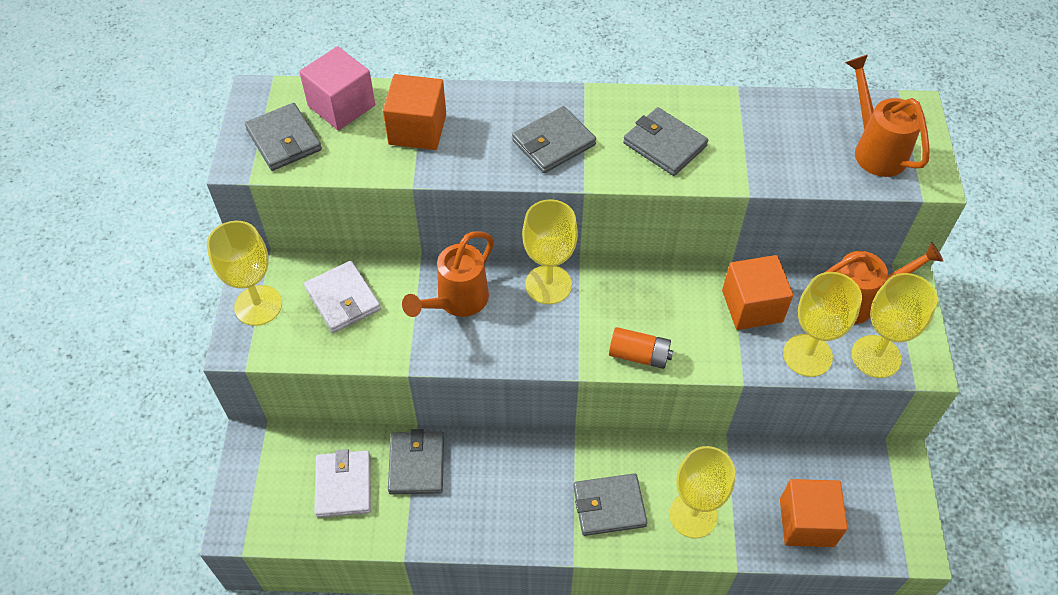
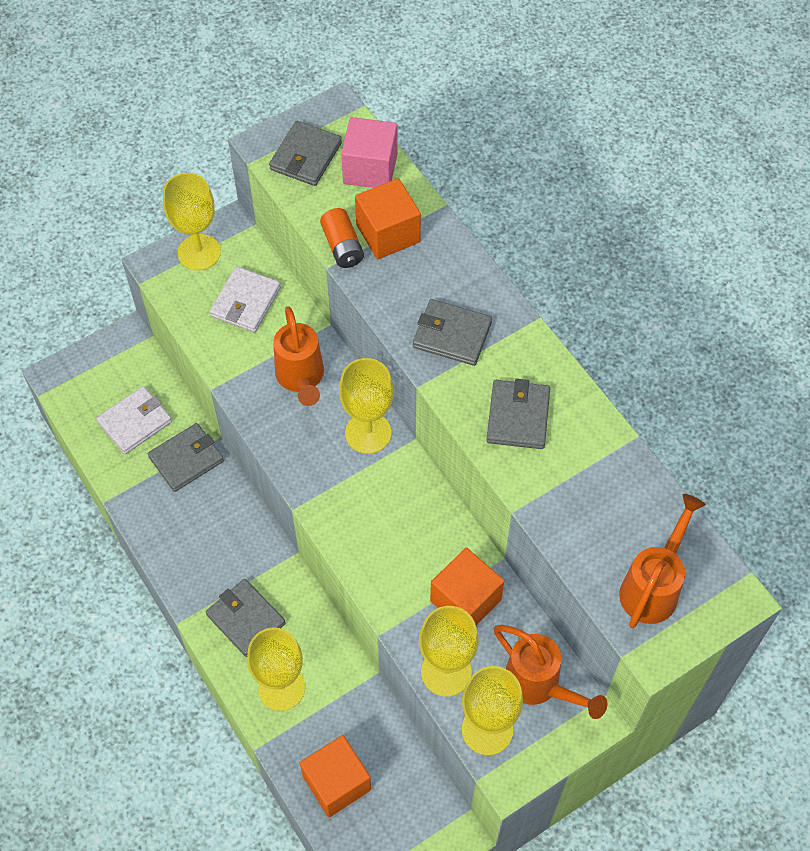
camera: 55 degrees right, 5 degrees up
(456, 302) = (301, 379): orange watering can -> orange watering can turned 105 degrees counterclockwise
(639, 355) = (348, 540): orange battery -> orange battery (342, 246)

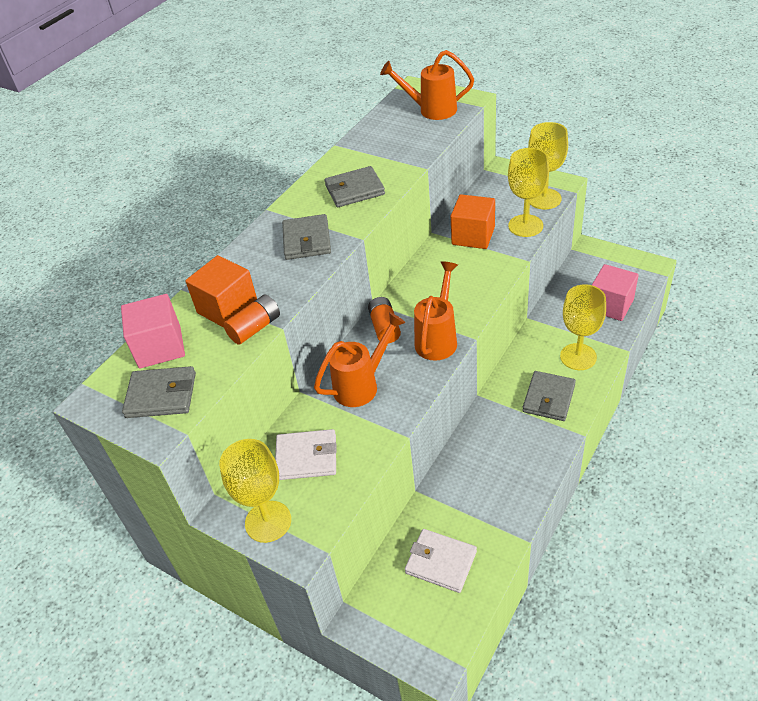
camera: 110 degrees left, 15 degrees down
(186, 459) = (450, 503): grey wallet -> none
(336, 783) = (610, 305): orange cube -> pink cube
(368, 433) = (384, 327): yellow goblet -> orange battery
(540, 685) = (500, 191): orange watering can -> orange watering can (438, 338)

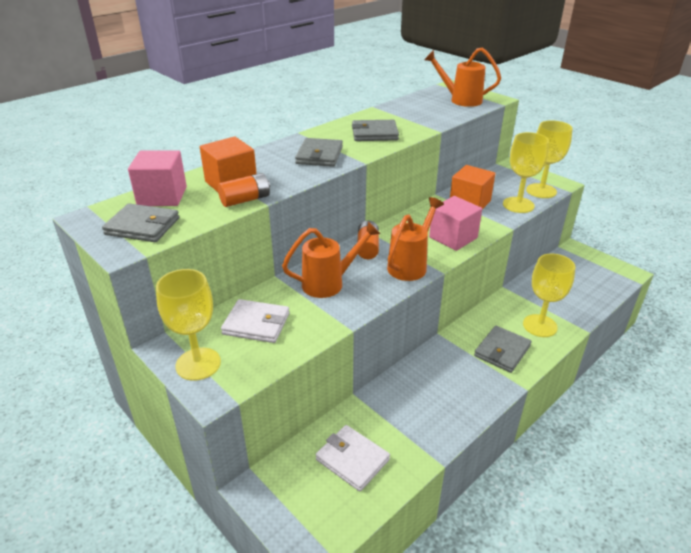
camera: 10 degrees right, 10 degrees down
(610, 305) = (582, 294): pink cube -> pink cube (453, 237)

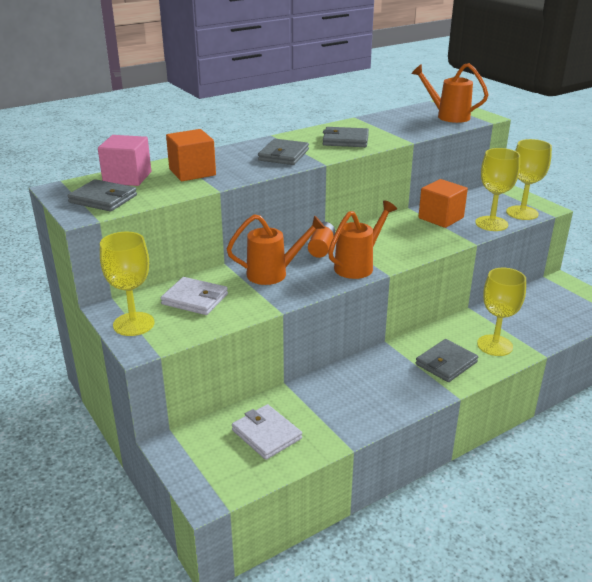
camera: 10 degrees right, 5 degrees down
(245, 200) = (200, 186): orange battery -> none
(453, 237) = (411, 246): pink cube -> none

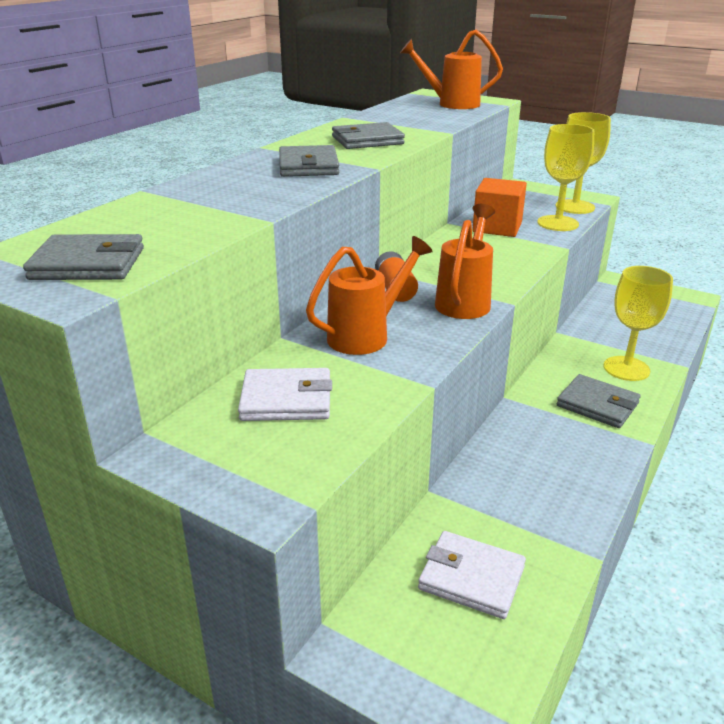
camera: 25 degrees left, 0 degrees up
(127, 177) = (99, 227): pink cube -> none
(133, 324) = (221, 466): yellow goblet -> none
(192, 172) = (199, 204): orange cube -> none
(446, 363) = (597, 404): grey wallet -> grey wallet turned 75 degrees counterclockwise

